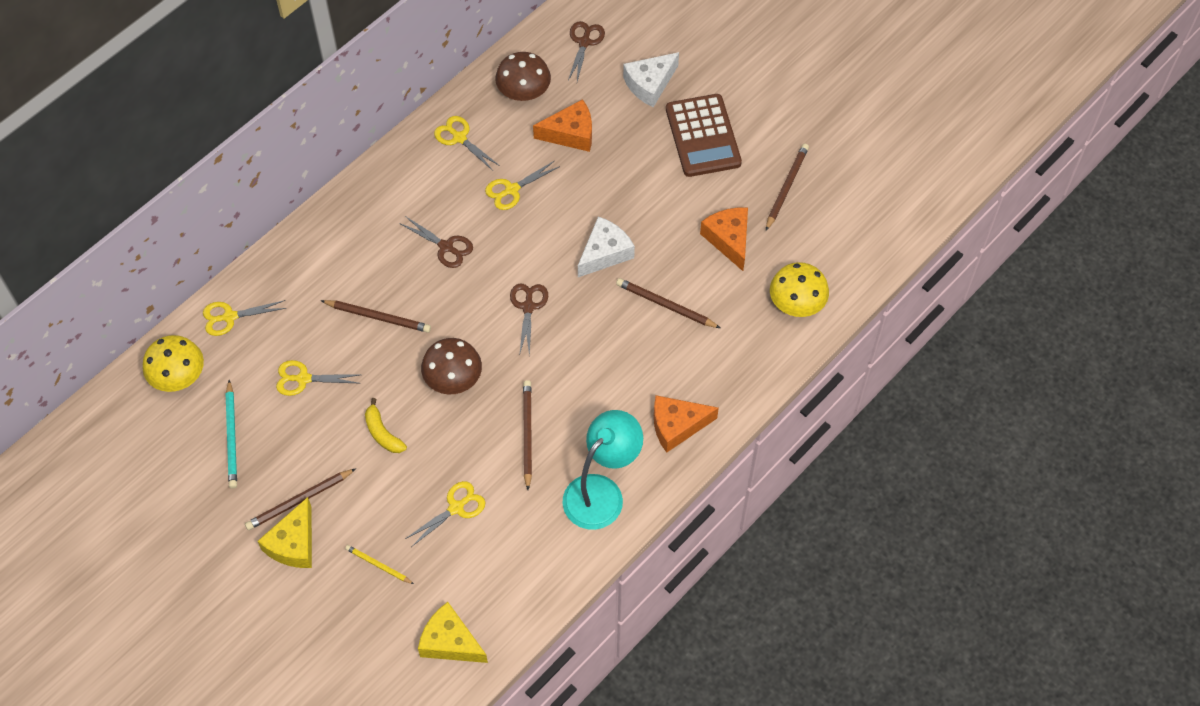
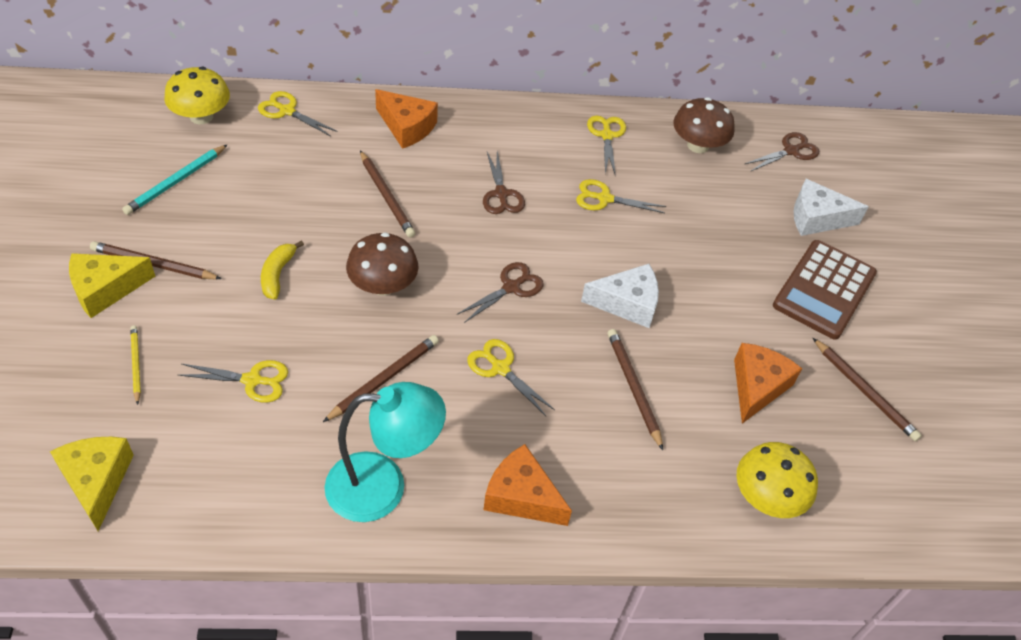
camera: 40 degrees right, 10 degrees down
(303, 379) = (277, 189): yellow scissors -> yellow scissors (500, 368)
(570, 134) = (703, 200): orange cheese -> orange cheese (407, 127)
(786, 187) = (865, 391): brown pencil -> brown pencil turned 75 degrees clockwise

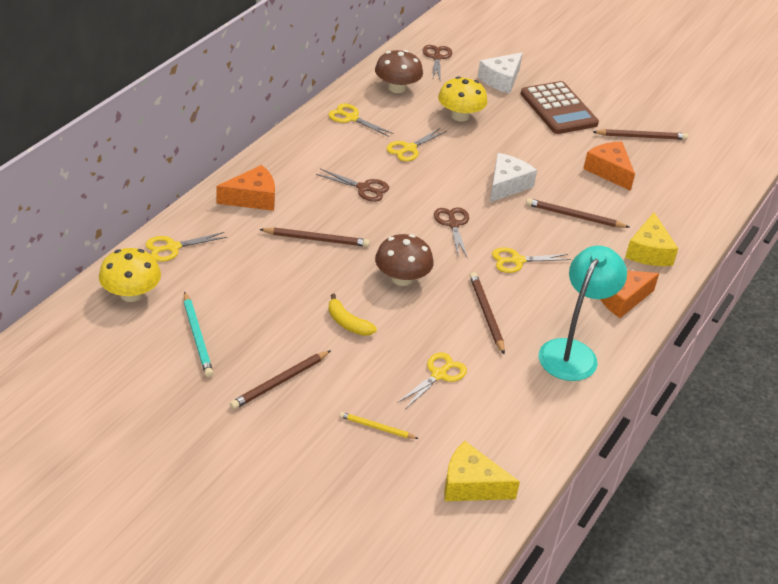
camera: 55 degrees left, 10 degrees down
(105, 289) = (284, 417): yellow cheese -> yellow cheese (649, 251)
(767, 497) = (685, 208): yellow mushroom -> yellow mushroom (460, 116)

